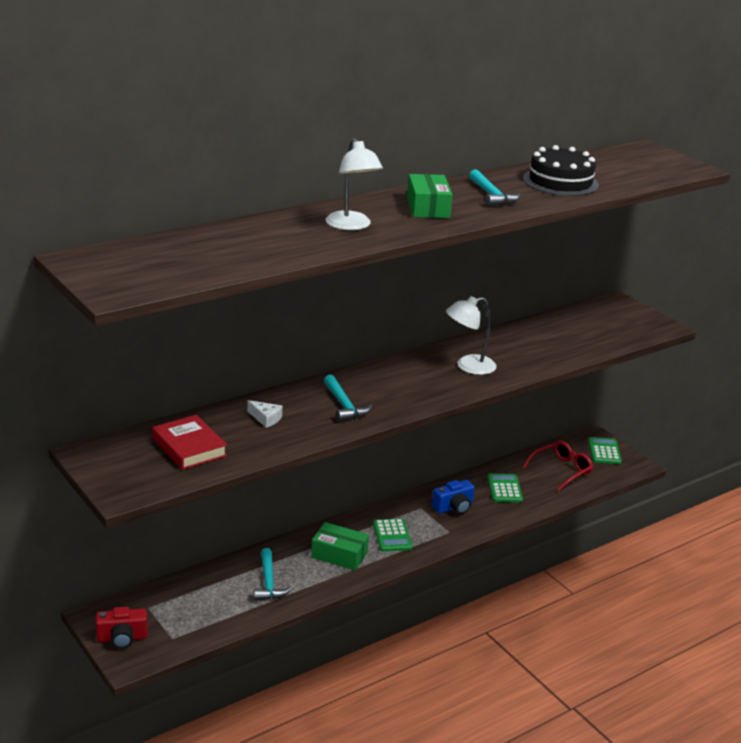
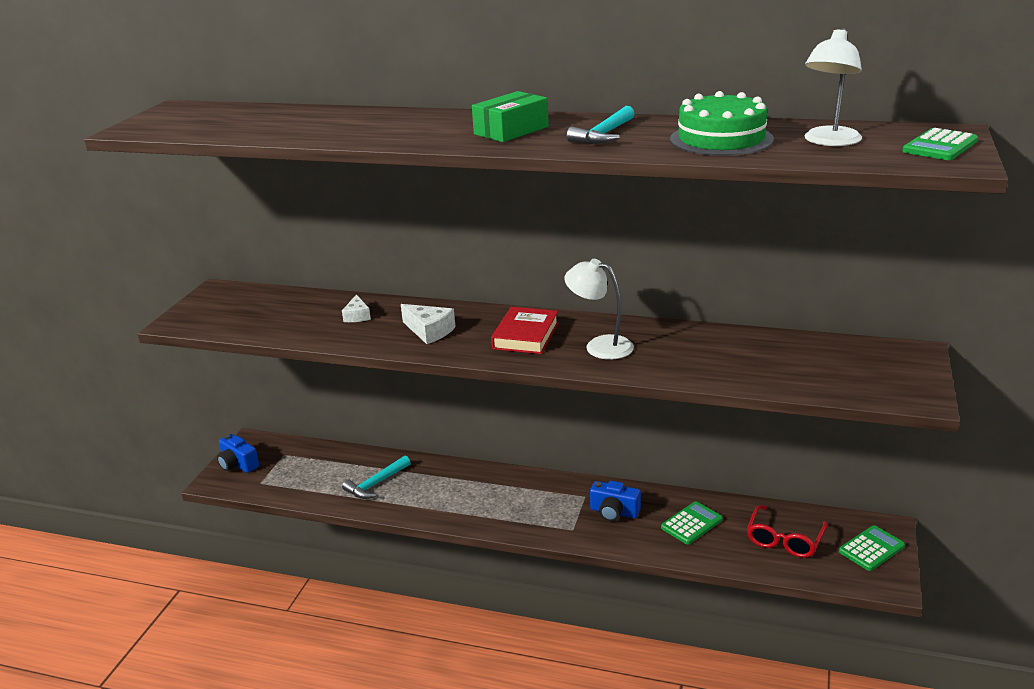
camera: 55 degrees right, 0 degrees up
(122, 638) = (238, 464): red camera -> blue camera
(189, 447) = (272, 312): red book -> red book (525, 335)
(339, 555) = (456, 494): green box -> none
(344, 405) = (429, 331): turquoise hammer -> white cheese
(351, 226) = (404, 128): white lamp -> white lamp (829, 141)
(392, 536) = (521, 504): green calculator -> green calculator (939, 146)
(560, 182) = (721, 139): black cake -> green cake
(561, 470) = (784, 540): red glasses -> red glasses turned 105 degrees clockwise

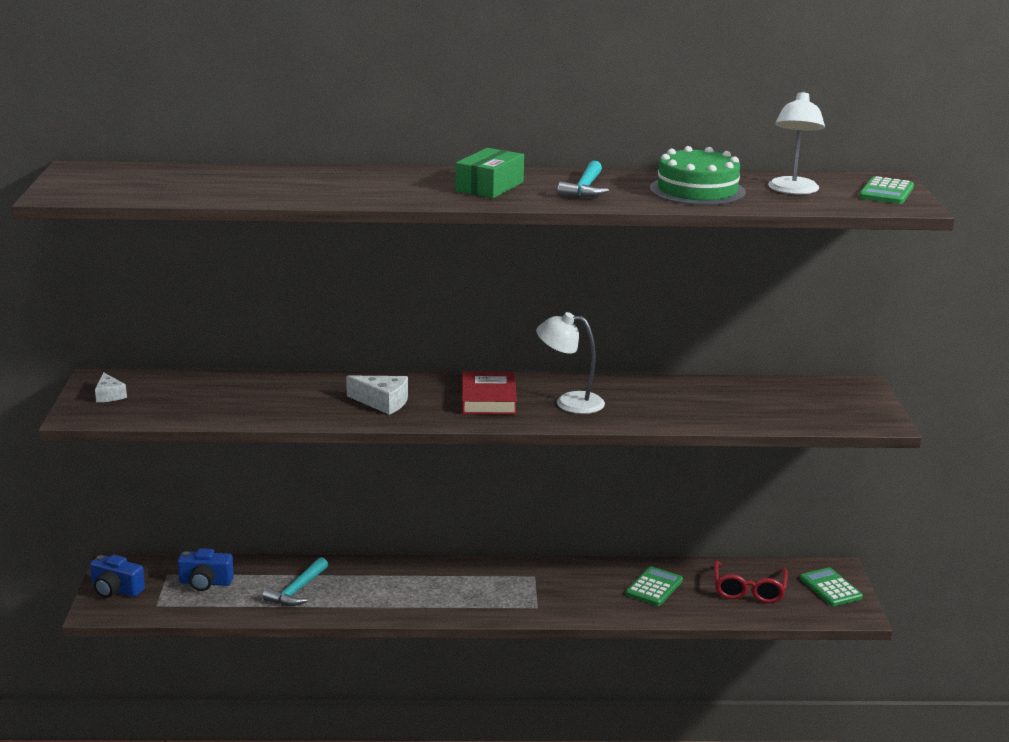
camera: 20 degrees left, 5 degrees down
(357, 316) = (290, 394): white cheese -> white cheese (109, 395)
(614, 512) = (572, 586): blue camera -> blue camera (205, 583)
(871, 549) = (830, 588): green calculator -> green calculator turned 60 degrees counterclockwise

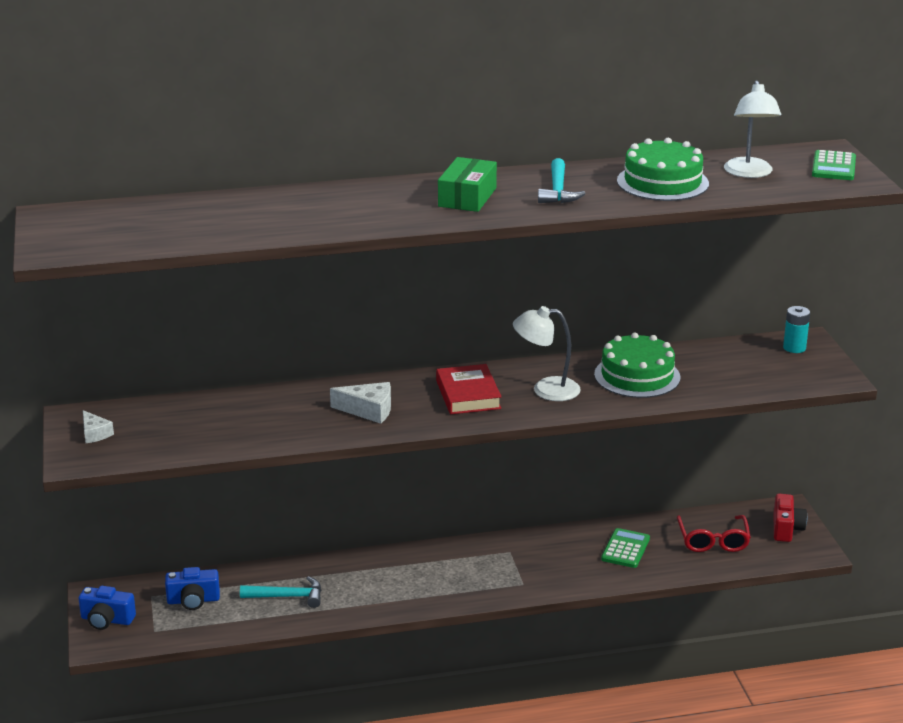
camera: 10 degrees left, 5 degrees up
(297, 590) = (287, 596): turquoise hammer -> turquoise hammer turned 105 degrees counterclockwise
(669, 400) = (637, 376): none -> green cake
(830, 588) = (786, 528): green calculator -> red camera
(845, 391) = (794, 348): none -> turquoise battery

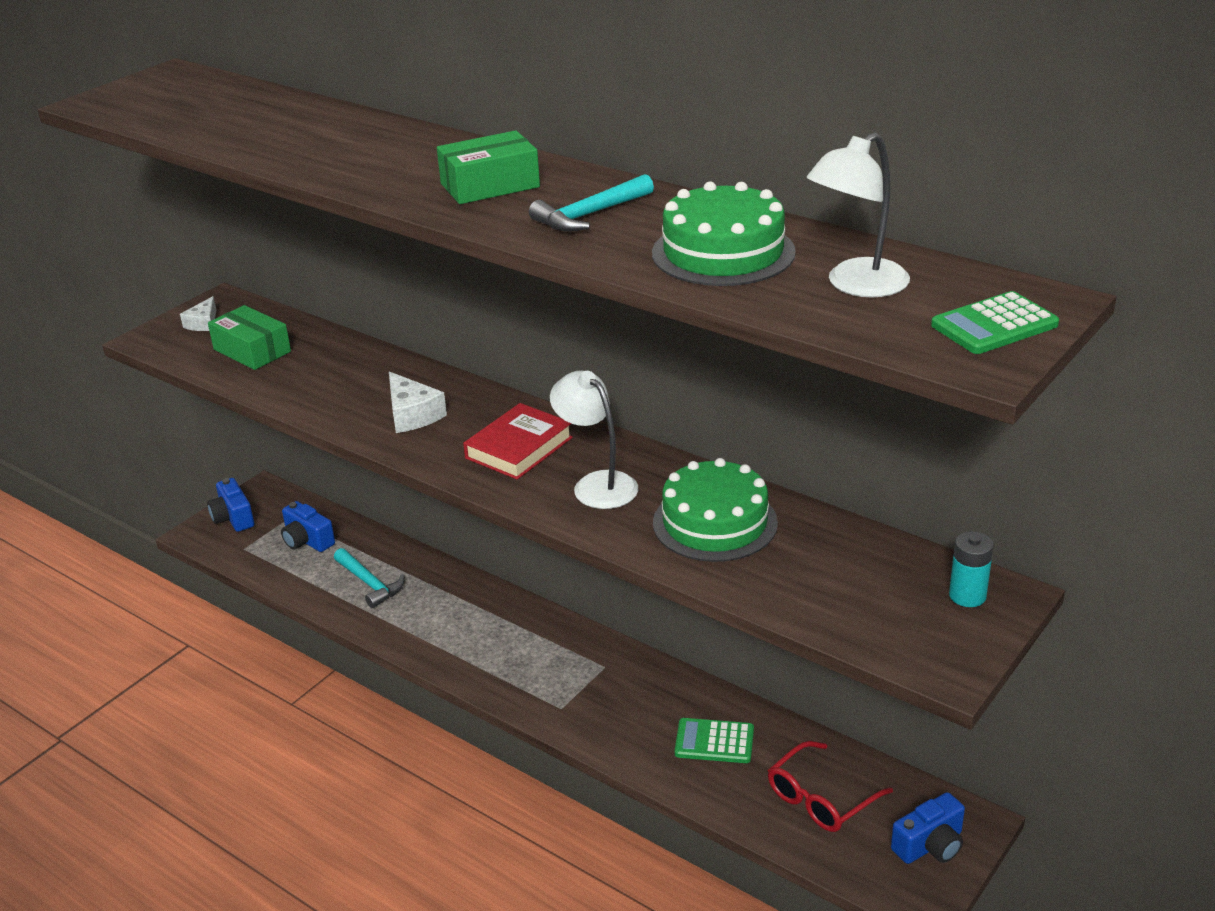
camera: 50 degrees right, 5 degrees up
(175, 430) = (252, 350): none -> green box
(625, 549) = (714, 741): green calculator -> green calculator turned 150 degrees counterclockwise
(786, 528) = (930, 845): red camera -> blue camera

